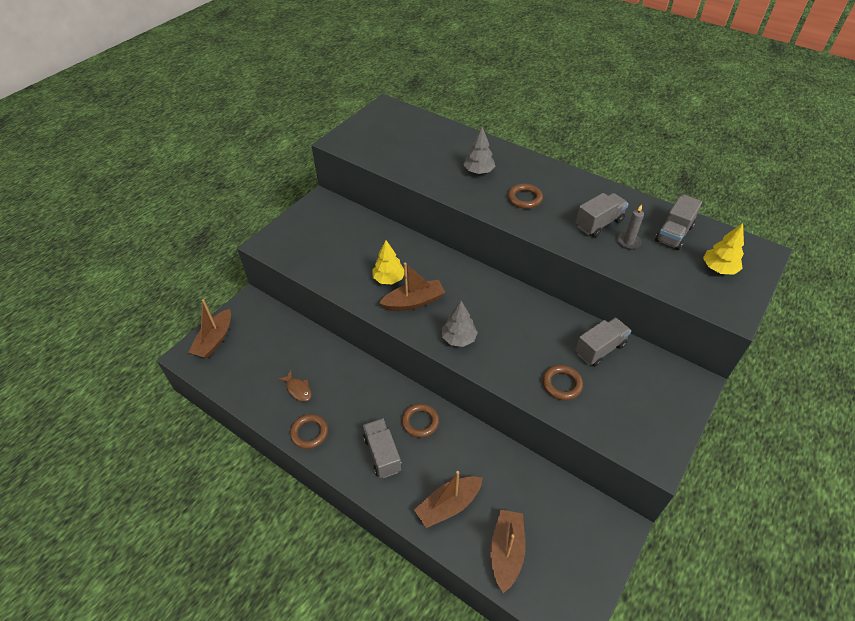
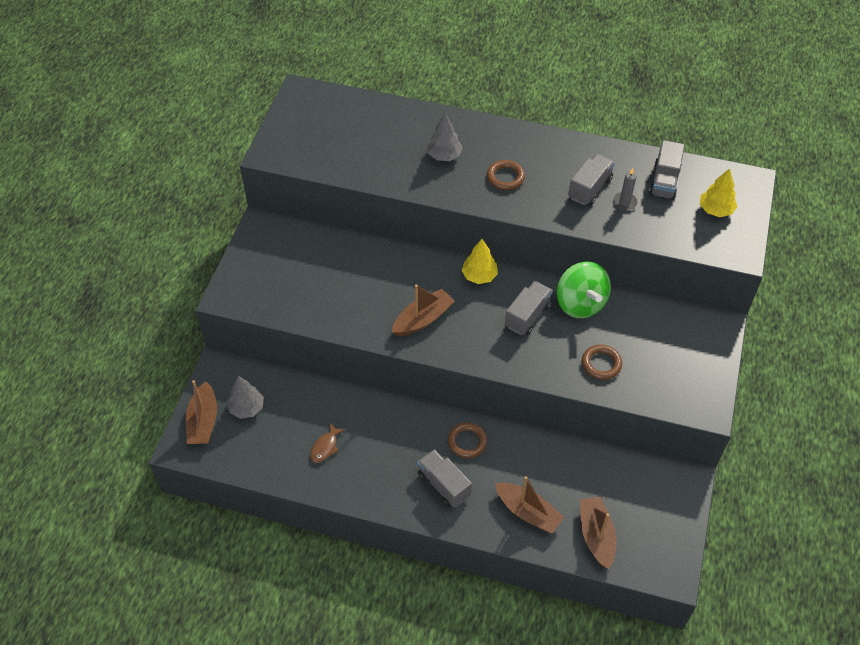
camera: 20 degrees left, 5 degrees up
(298, 389) = (325, 447): brown fish -> brown fish turned 90 degrees clockwise
(309, 433) = (360, 487): brown ring -> none
(389, 279) = (385, 301): yellow tree -> yellow tree (479, 276)
(448, 505) = (528, 512): brown boat -> brown boat turned 90 degrees counterclockwise
(458, 338) = (485, 346): grey tree -> grey tree (246, 408)
(561, 326) = (580, 303): none -> green spinning top
(600, 349) = (624, 318): grey truck -> grey truck (527, 316)

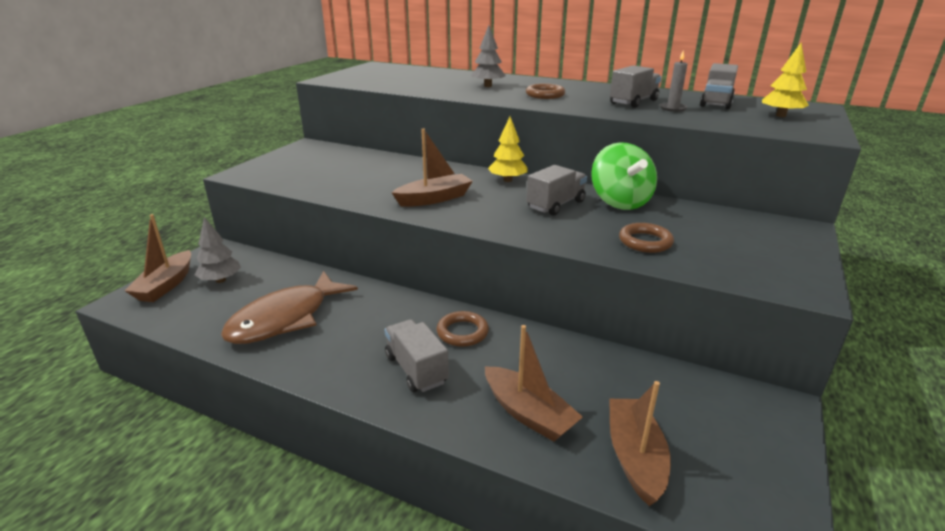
camera: 10 degrees right, 25 degrees down
(325, 447) = (285, 318): brown fish -> brown fish, size x2.34

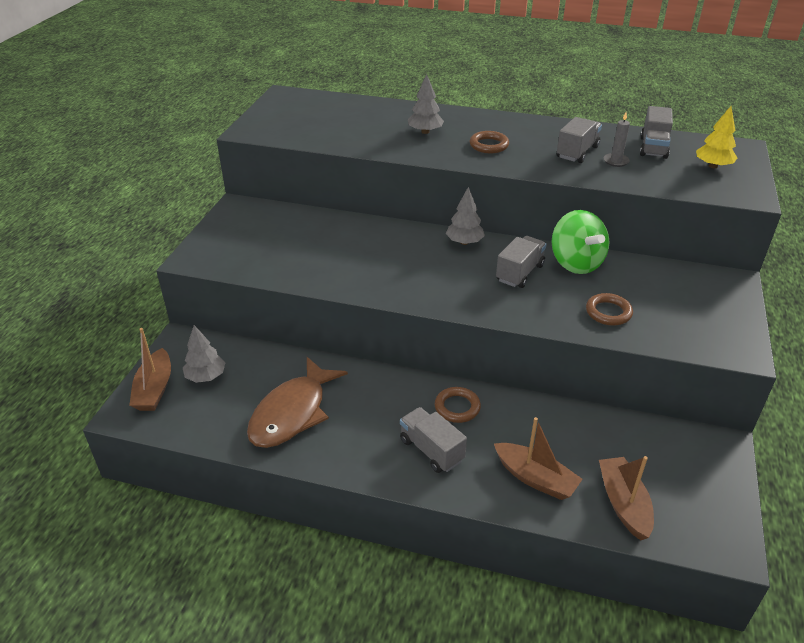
camera: 10 degrees left, 10 degrees up
(434, 199) = (405, 276): brown boat -> none
(507, 180) = (464, 242): yellow tree -> grey tree

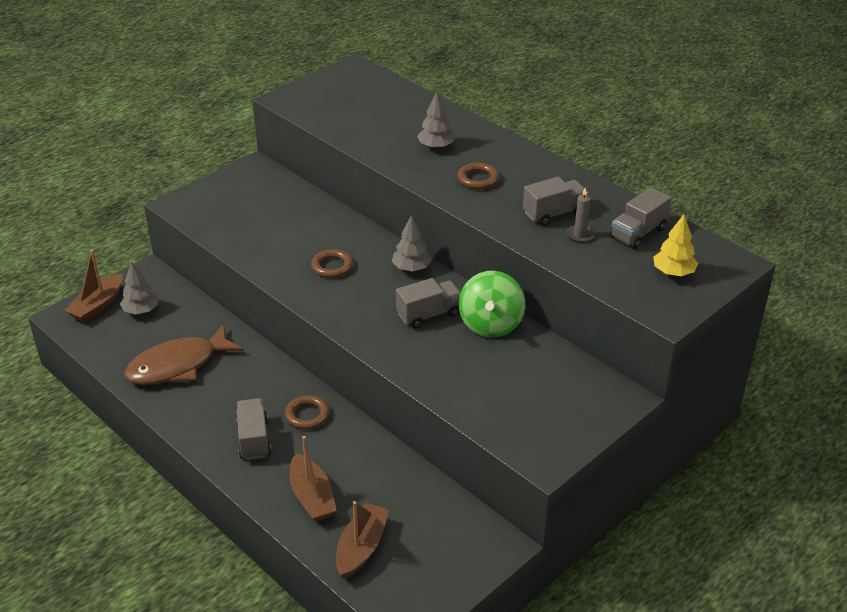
camera: 30 degrees right, 0 degrees up
(608, 312) = (466, 379): brown ring -> brown ring (332, 267)

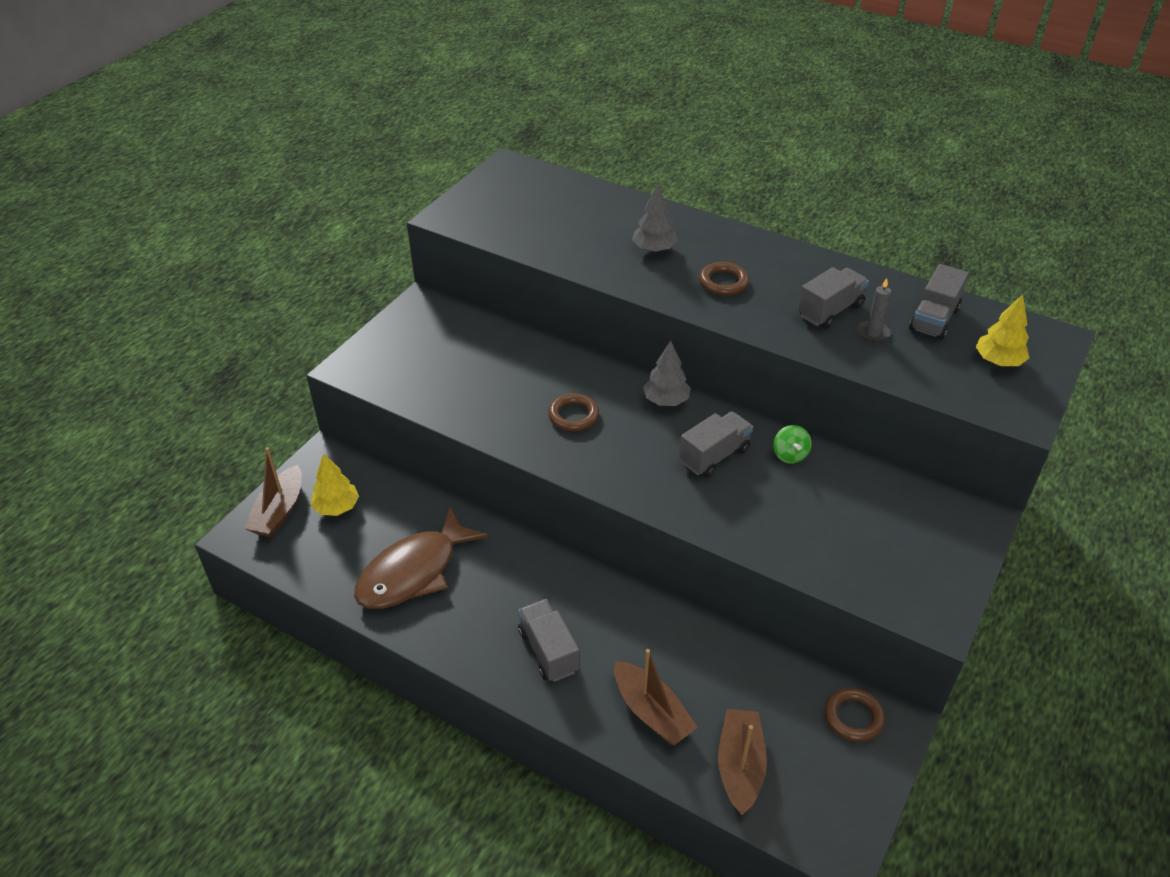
camera: 15 degrees left, 5 degrees up
(141, 310) = (337, 507): grey tree -> yellow tree
(307, 415) = (598, 605): brown ring -> brown ring (853, 717)
(490, 324) = (789, 455): green spinning top -> green spinning top, size x0.49

